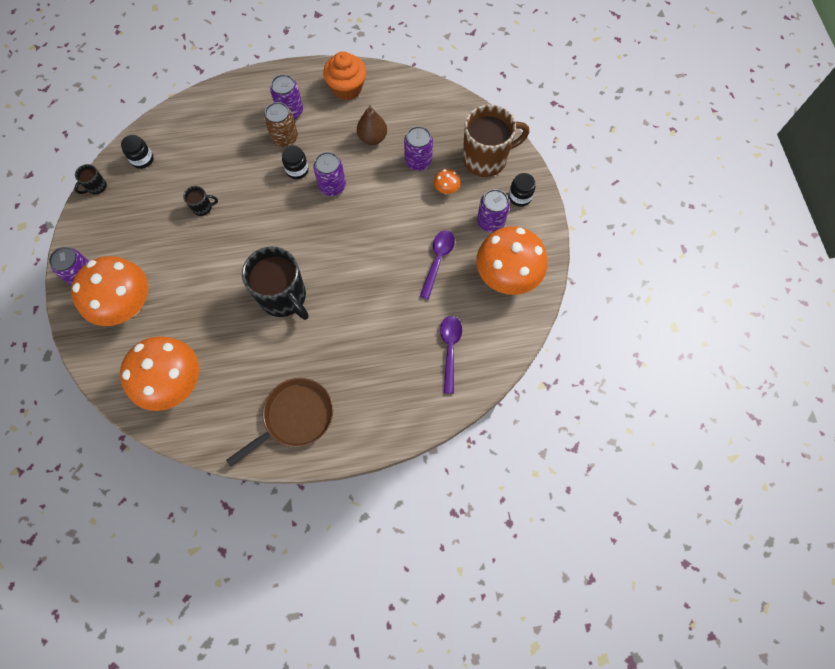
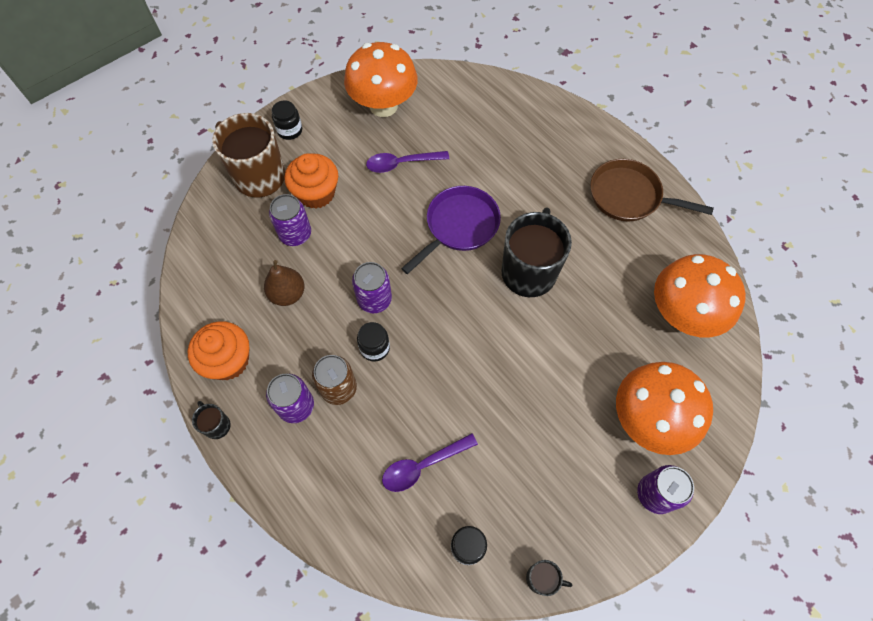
camera: 120 degrees left, 5 degrees down
(203, 207) = (485, 421): black mug -> black mug (217, 425)
(354, 270) = (459, 226): none -> purple pan
(446, 189) = (316, 193): orange mushroom -> orange cupcake
(450, 349) = (482, 115): purple spoon -> purple spoon (423, 465)
(490, 222) = (333, 141): purple can -> none

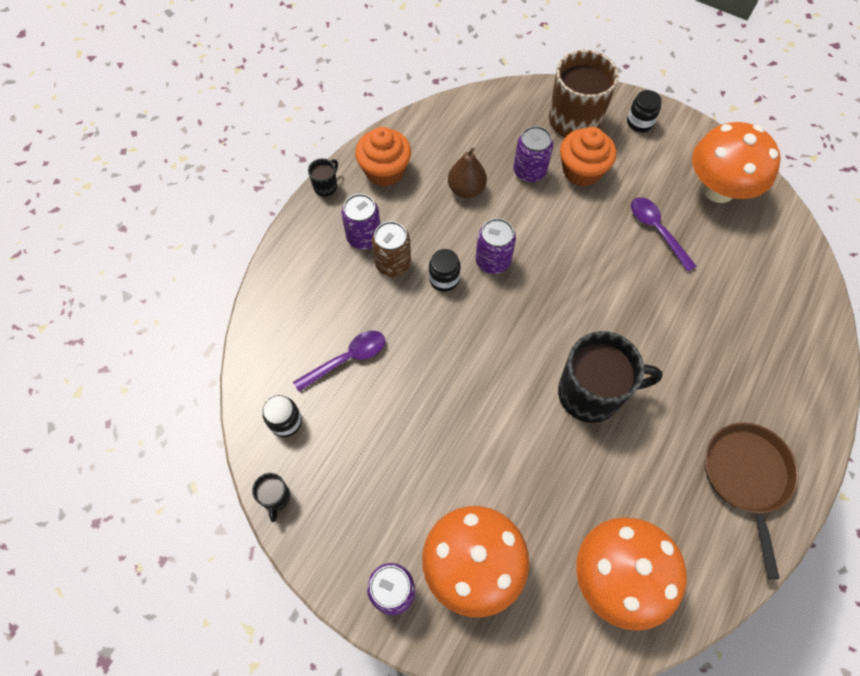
camera: 70 degrees right, 0 degrees up
(423, 465) = (347, 359): purple spoon -> purple spoon turned 105 degrees clockwise
(459, 226) = (610, 308): purple pan -> none

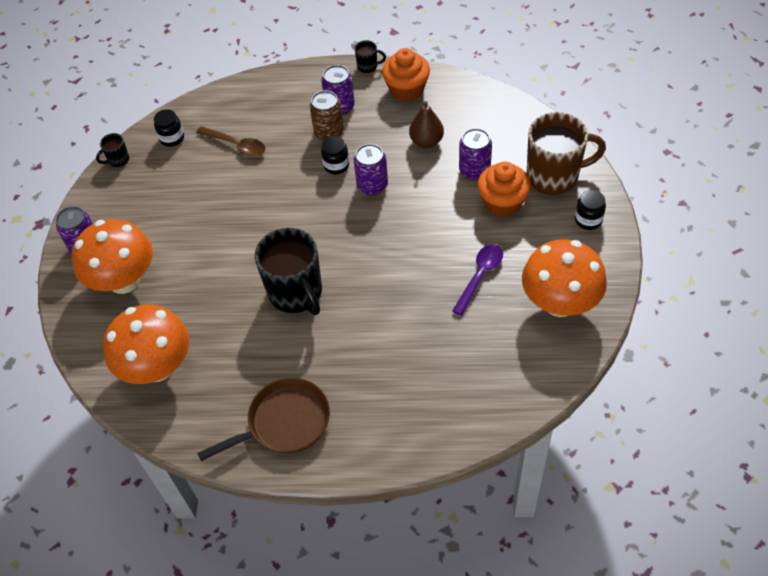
camera: 65 degrees right, 10 degrees down
(347, 359) = (236, 145): purple spoon -> brown spoon

